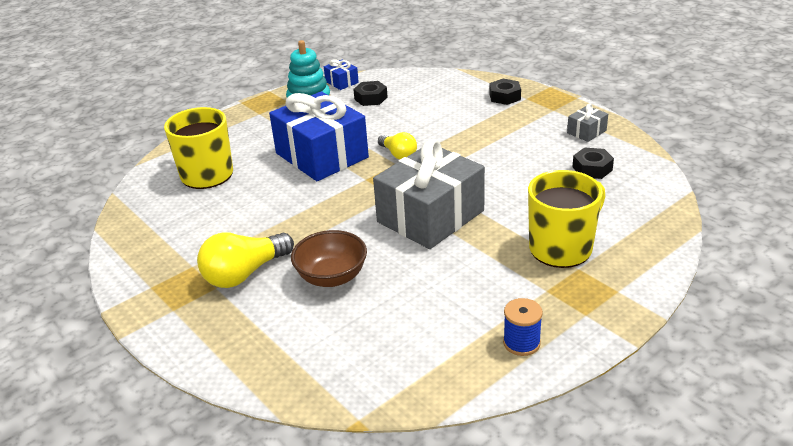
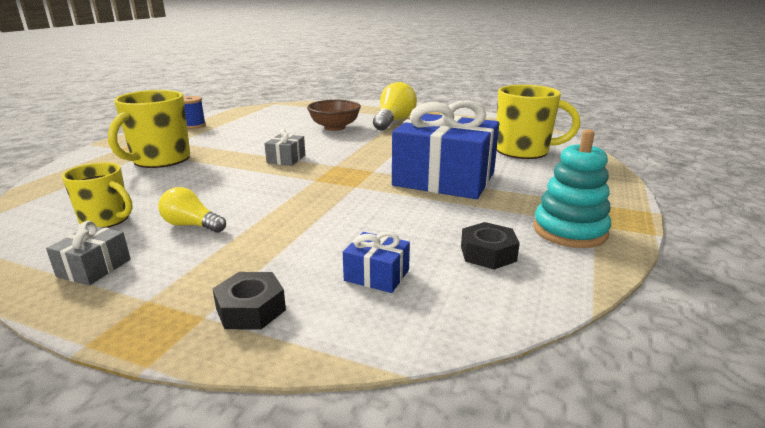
camera: 150 degrees right, 10 degrees down
(342, 82) = (582, 273): blue gift -> blue gift (376, 275)
(398, 154) = (361, 193): yellow light bulb -> yellow light bulb (192, 225)
(430, 216) = (286, 159): grey gift -> grey gift, size x0.42
(592, 168) = (106, 220): black nut -> yellow mug

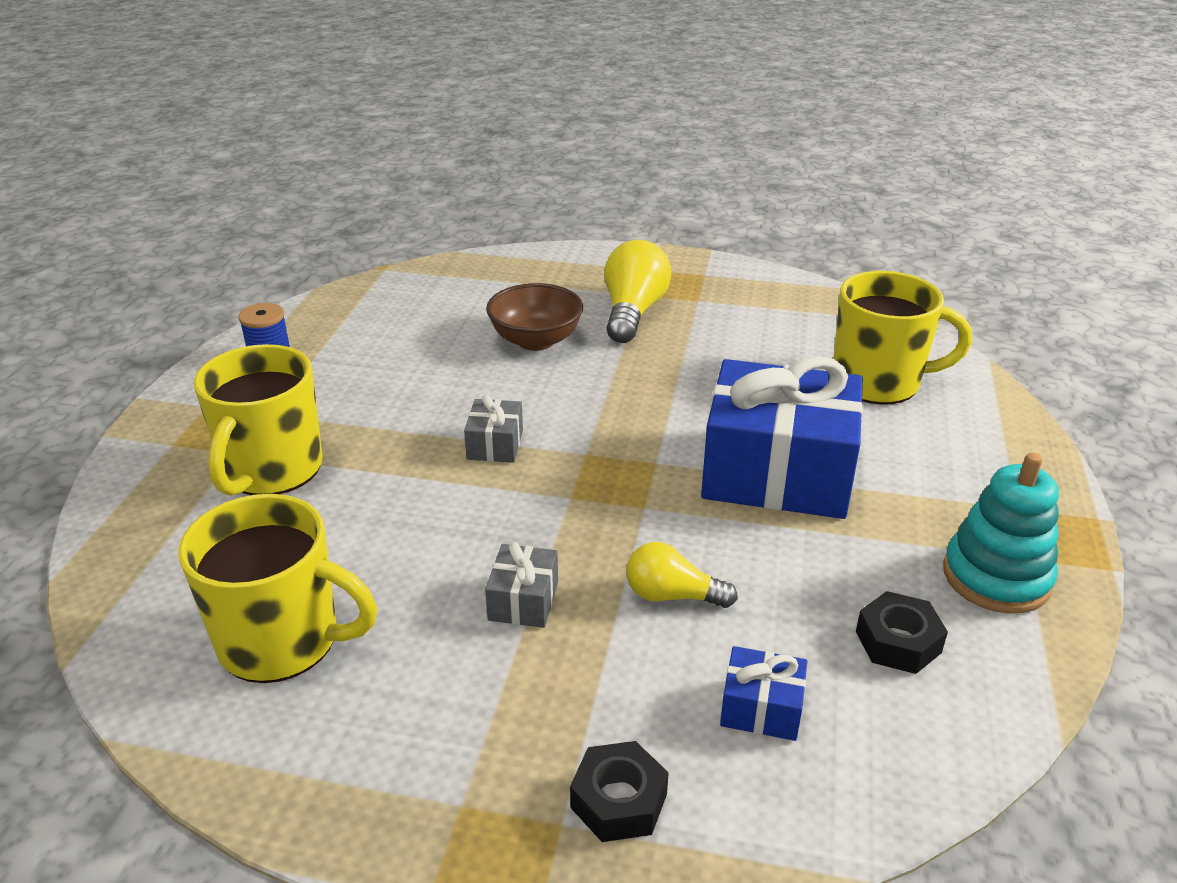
camera: 10 degrees left, 10 degrees up
(94, 268) = (339, 752): grey gift -> grey gift (523, 600)
(106, 220) = (283, 641): yellow mug -> yellow mug, size x1.60
(192, 225) = (431, 636): yellow light bulb -> yellow light bulb (672, 595)

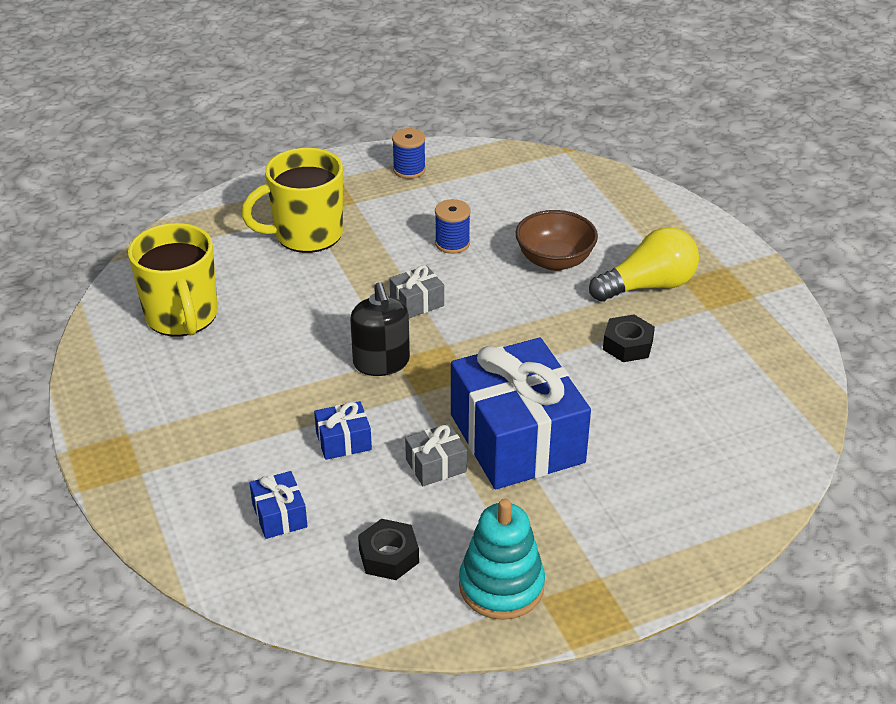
camera: 55 degrees right, 5 degrees up
(429, 383) = (452, 243): none -> blue spool
(523, 600) = (286, 384): grey gift -> grey gift (436, 465)
(566, 510) = (381, 362): none -> black soap dispenser
(618, 800) = (170, 487): black nut -> black nut (627, 345)
(672, 595) = (343, 441): yellow light bulb -> blue gift
(879, 382) = (697, 449): yellow mug -> none

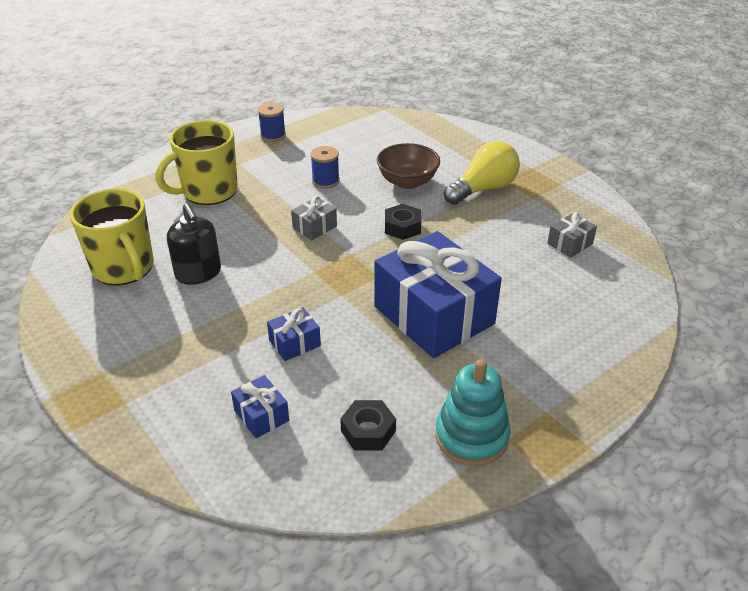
camera: 15 degrees left, 0 degrees up
(381, 362) = (303, 276): black soap dispenser -> black soap dispenser (198, 273)
(436, 465) = (378, 348): grey gift -> grey gift (570, 244)
(627, 345) = (487, 232): black nut -> black nut (402, 227)

